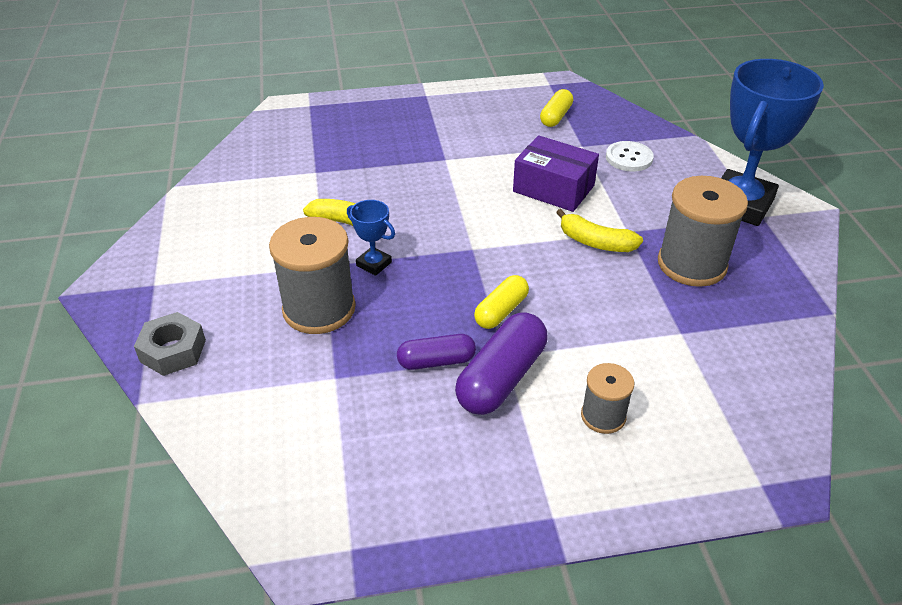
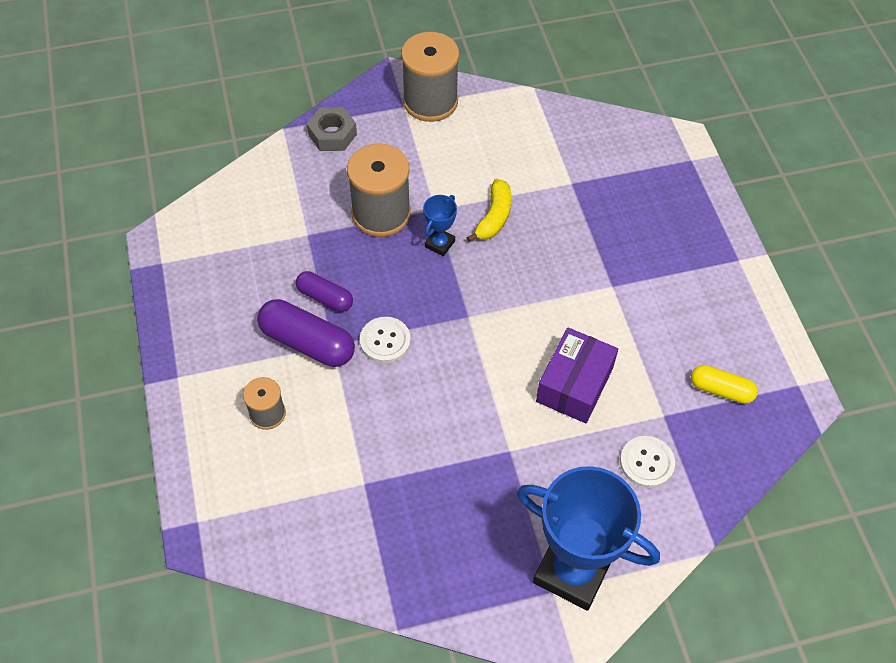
camera: 85 degrees right, 15 degrees up
(436, 361) = (325, 297): purple capsule -> purple capsule turned 45 degrees counterclockwise
(501, 311) = (385, 341): yellow capsule -> white button
(595, 242) = (488, 420): yellow banana -> none
(691, 264) = (462, 505): grey spool -> grey spool (430, 101)

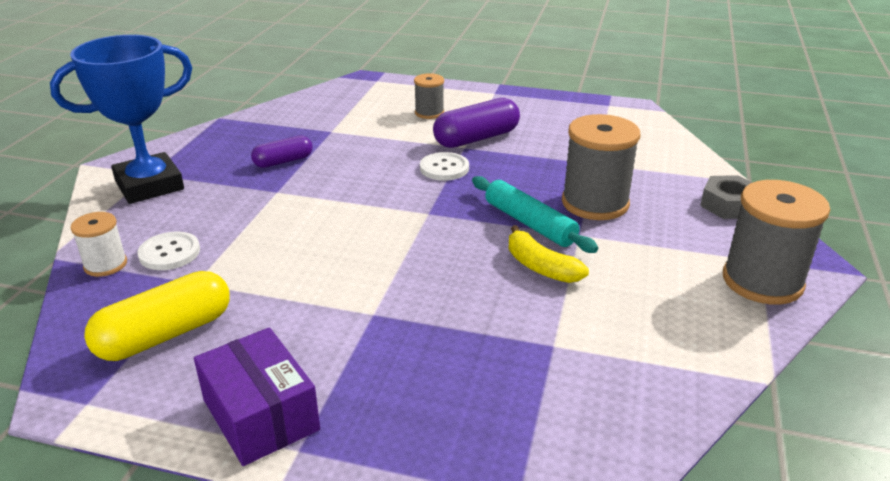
camera: 120 degrees right, 25 degrees down
(325, 297) = (515, 155): purple capsule -> purple capsule (283, 161)
(439, 244) = (530, 223): blue trophy -> turquoise rolling pin
(574, 385) = (291, 243): purple box -> purple box (260, 415)
(693, 496) = (105, 265): none -> white spool
(721, 390) = (165, 335): yellow capsule -> yellow capsule, size x1.63

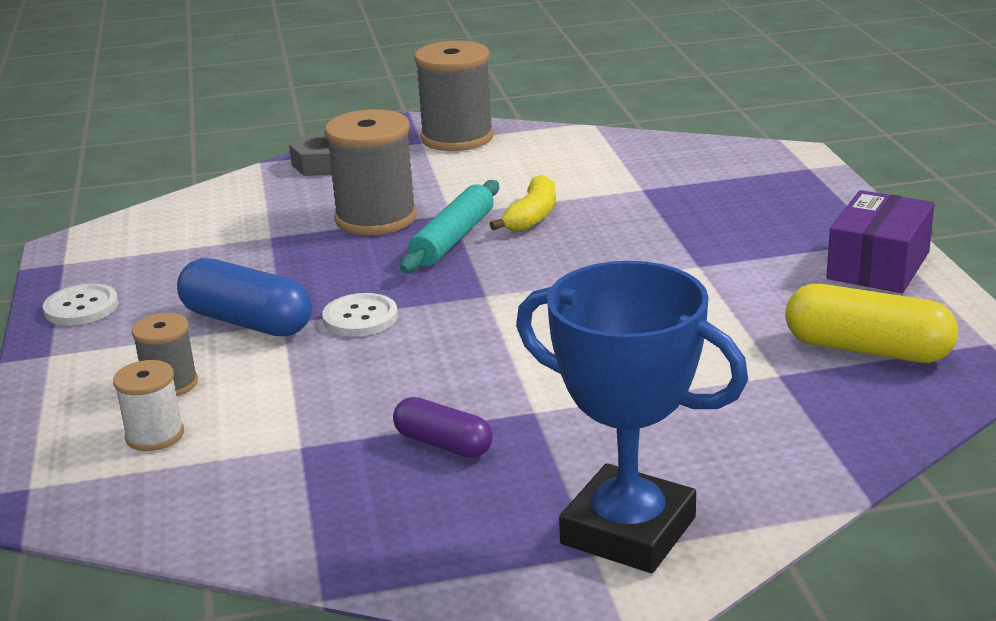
camera: 115 degrees left, 5 degrees down
(105, 265) = (830, 451): white spool -> white spool (155, 435)
(169, 253) = (752, 419): white button -> white button (81, 307)
(476, 138) = (247, 321): purple capsule -> blue capsule

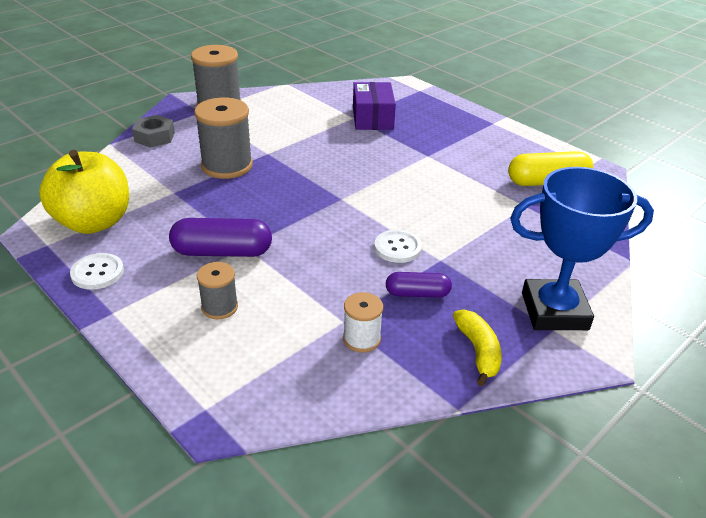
camera: 35 degrees left, 10 degrees up
(139, 250) = (94, 222): none -> yellow apple
(155, 435) = (248, 344): white spool -> white spool (361, 339)
(247, 321) = (222, 252): blue capsule -> purple capsule
(360, 318) = (288, 231): white button -> white button (397, 248)
(453, 238) = (286, 168): turquoise rolling pin -> none
(532, 217) = (314, 146): yellow banana -> yellow banana (478, 351)
(878, 265) = (505, 137): purple box -> purple box (372, 118)

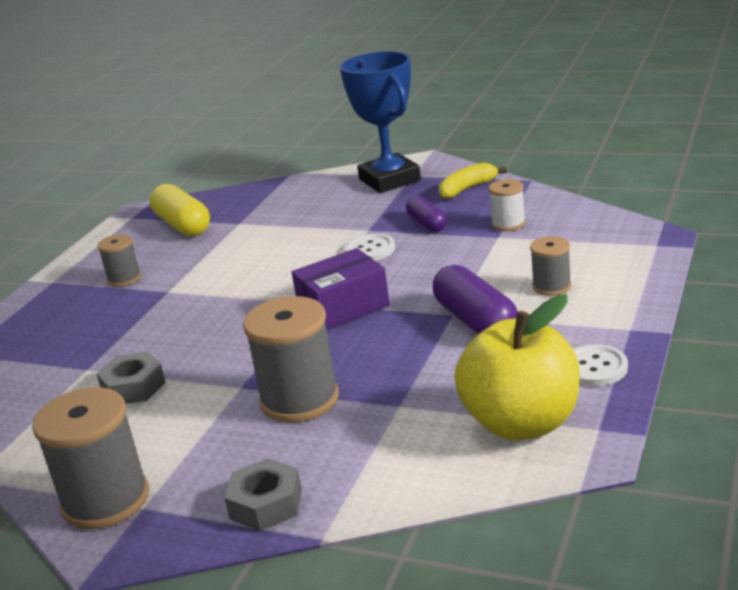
camera: 110 degrees left, 10 degrees down
(313, 126) = (133, 387): none -> grey nut
(372, 118) = (81, 355): purple box -> purple box (343, 307)
(467, 145) = (124, 278): none -> grey spool

